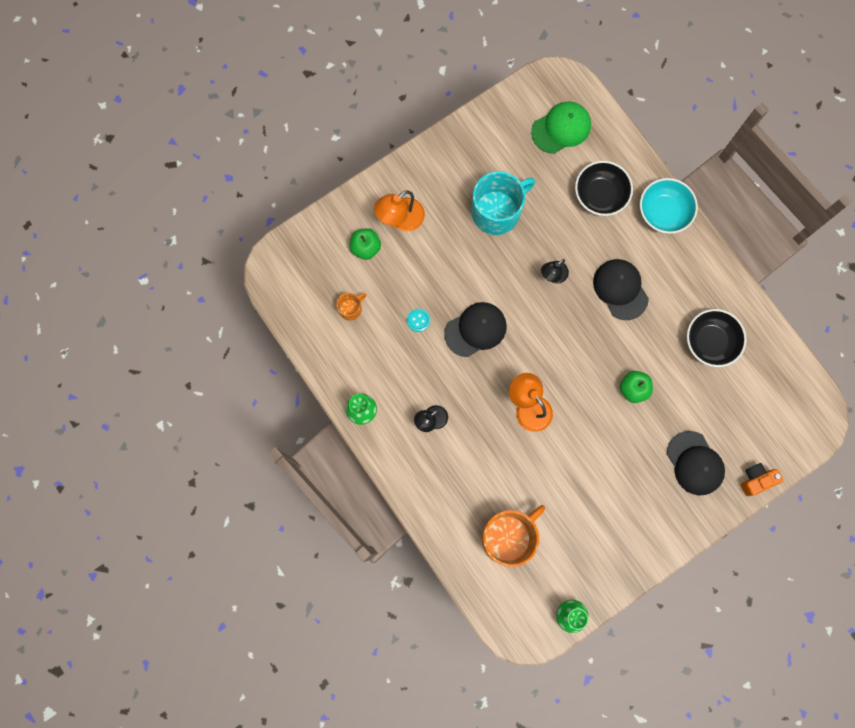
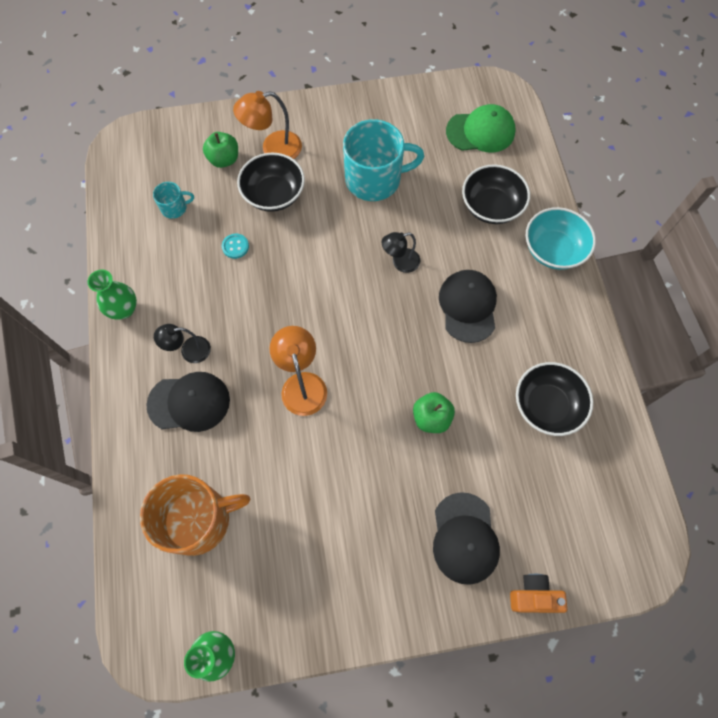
camera: 25 degrees right, 10 degrees down
(351, 309) = (175, 208): orange mug -> turquoise mug
(424, 261) = (274, 194): none -> black bowl
(475, 329) = (289, 280): black cap -> black cap (189, 402)

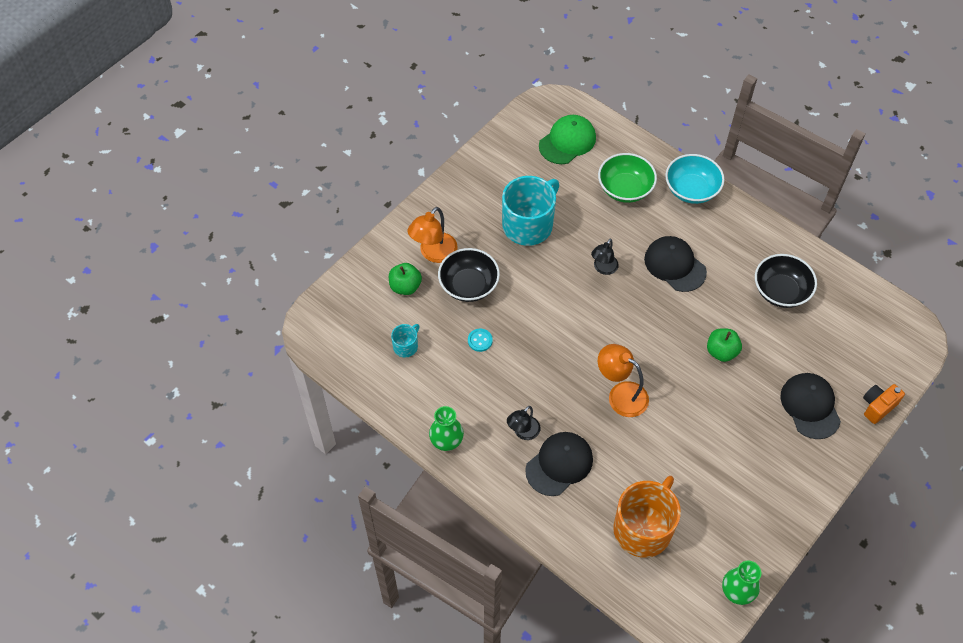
camera: 40 degrees left, 10 degrees down
(464, 538) = (810, 406): black cap -> black cap turned 150 degrees counterclockwise
(491, 206) = (625, 189): black bowl -> green bowl

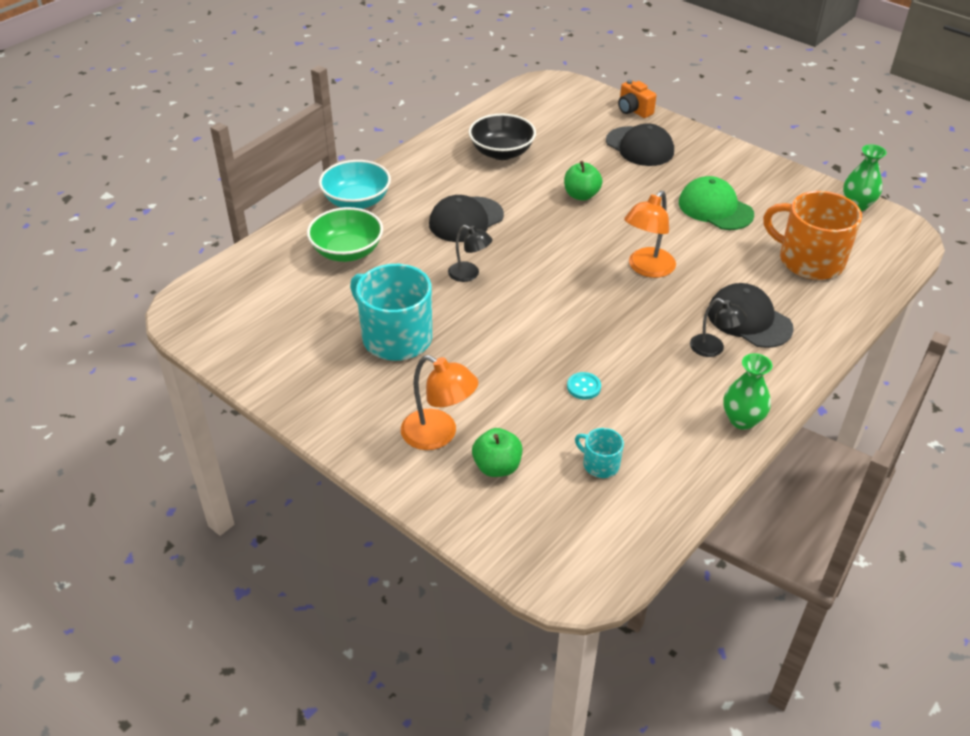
camera: 90 degrees left, 15 degrees down
(469, 285) = (494, 397): black bowl -> none
(567, 141) = (258, 297): green cap -> green cap (715, 208)
(810, 406) = (640, 147): black cap -> black cap turned 120 degrees counterclockwise

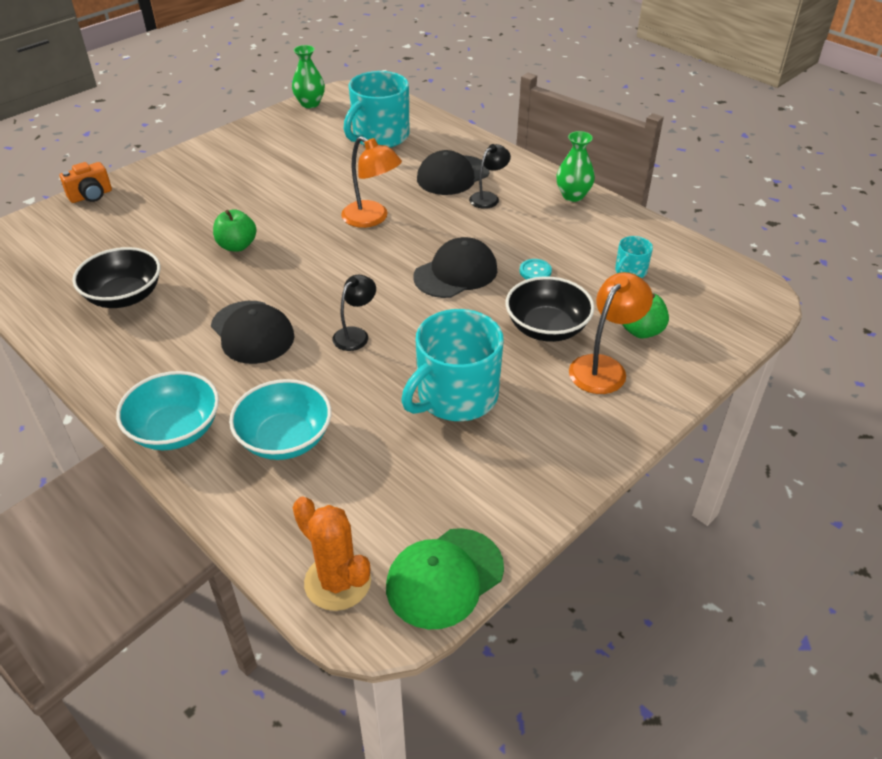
camera: 85 degrees left, 0 degrees up
(216, 290) = (337, 582): none -> orange cactus
(347, 251) = (285, 439): green bowl -> turquoise bowl
(492, 395) = (547, 328): none -> black bowl
(640, 147) = (164, 200): black cap -> black cap (456, 273)
(715, 208) = (290, 170): green cap -> green cap (444, 578)
(809, 260) = (379, 137): orange mug -> turquoise mug

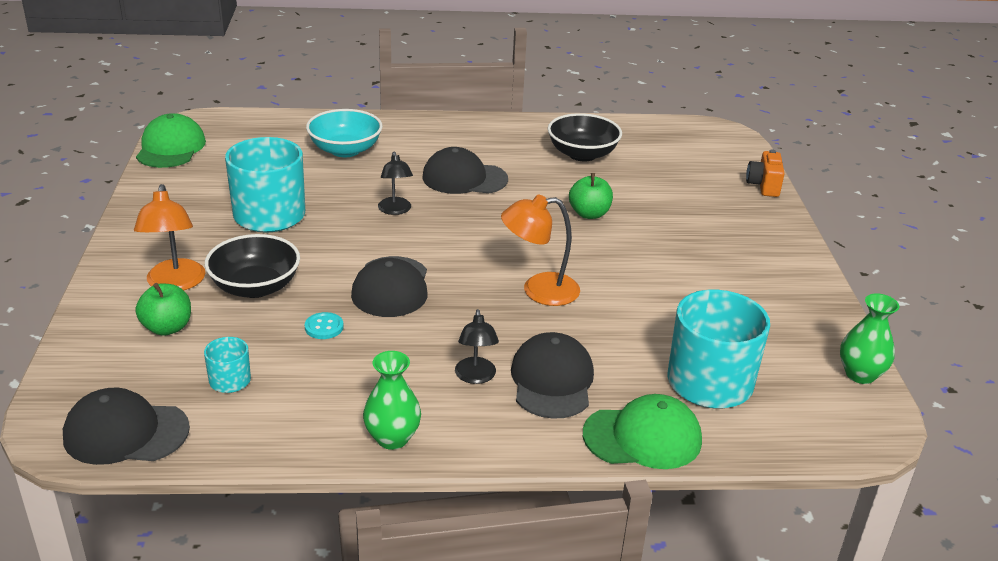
camera: 130 degrees right, 10 degrees down
(175, 430) = (412, 127): turquoise bowl -> none
(337, 582) = (227, 125): orange cactus -> none
(454, 136) = (642, 437): none -> green cap
(719, 274) = (126, 432): none -> black cap

